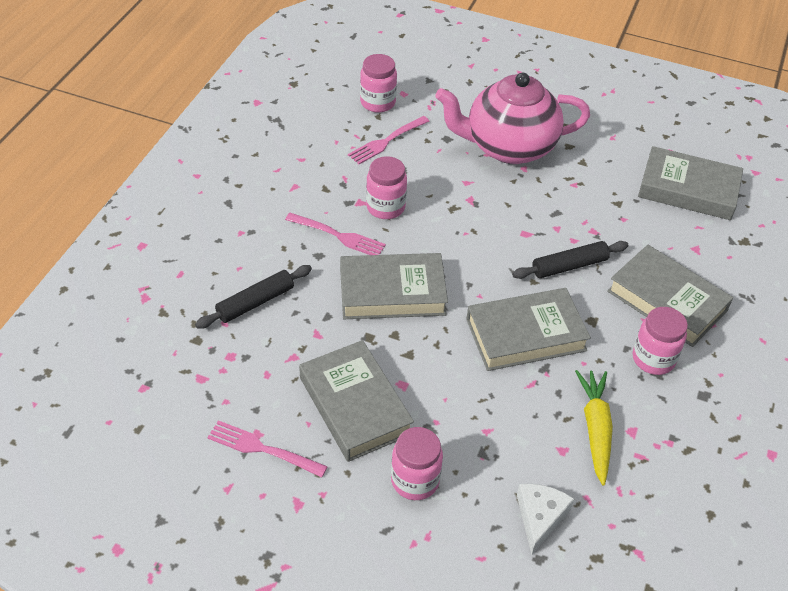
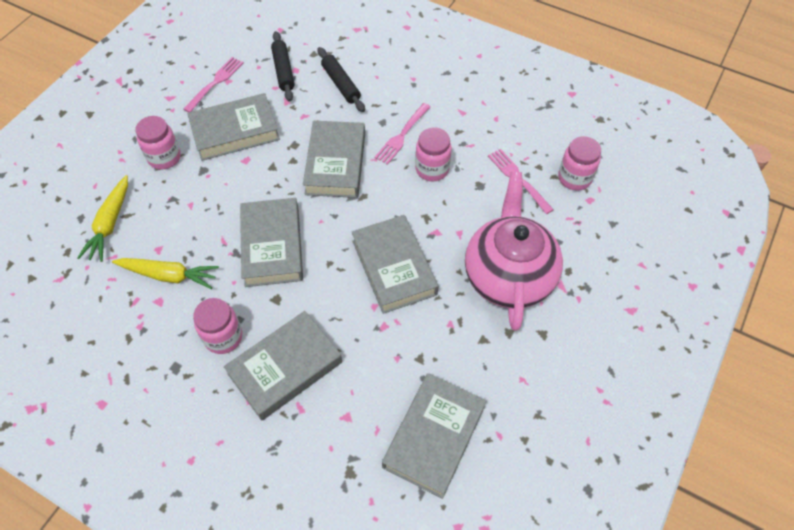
camera: 100 degrees right, 10 degrees up
(523, 228) = (394, 267): none -> grey book
(540, 517) = (110, 224): white cheese -> yellow carrot
(569, 266) = (342, 295): black rolling pin -> black rolling pin (283, 71)

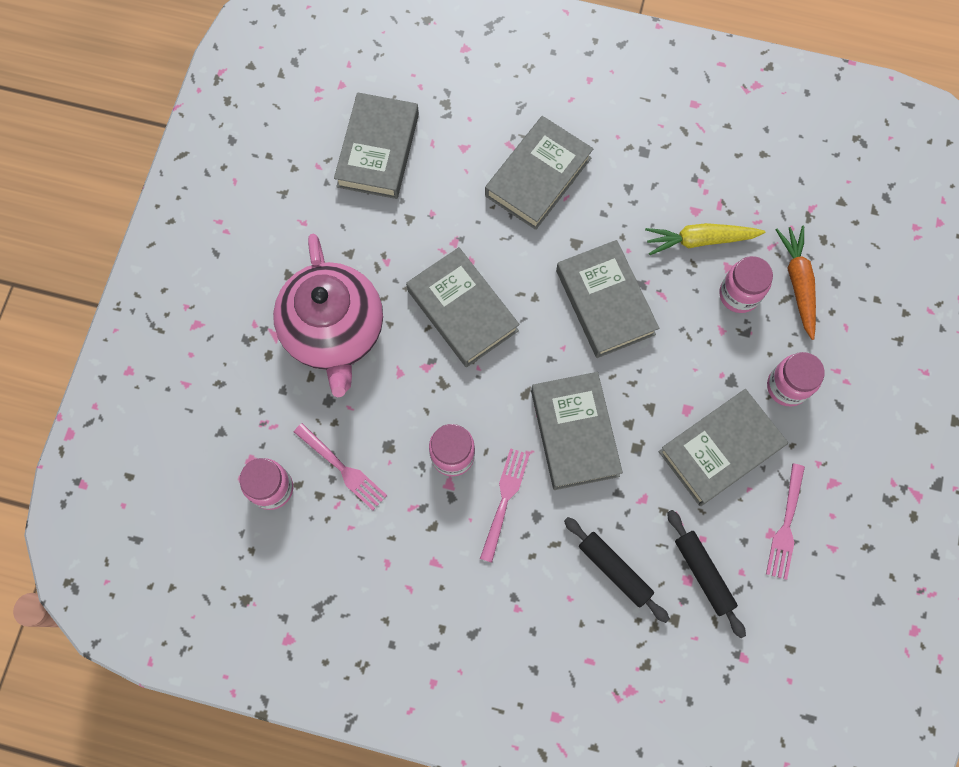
camera: 165 degrees right, 15 degrees up
(110, 224) = (798, 283): yellow carrot -> orange carrot
(223, 337) = (611, 191): pink jar -> pink jar (739, 294)

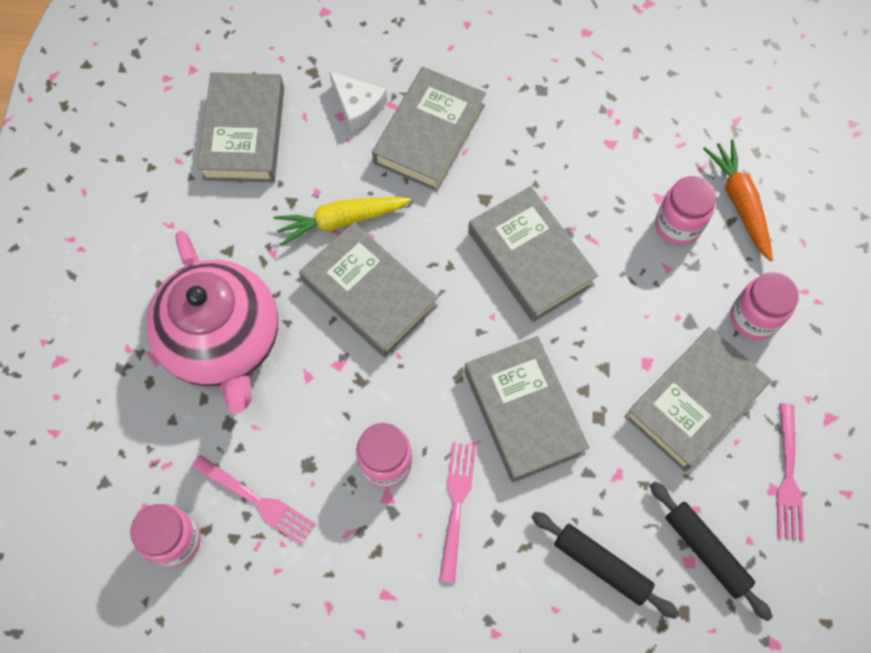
camera: 10 degrees left, 5 degrees down
(480, 141) = (357, 106): none -> white cheese
(700, 240) = (622, 174): yellow carrot -> yellow carrot (341, 220)

